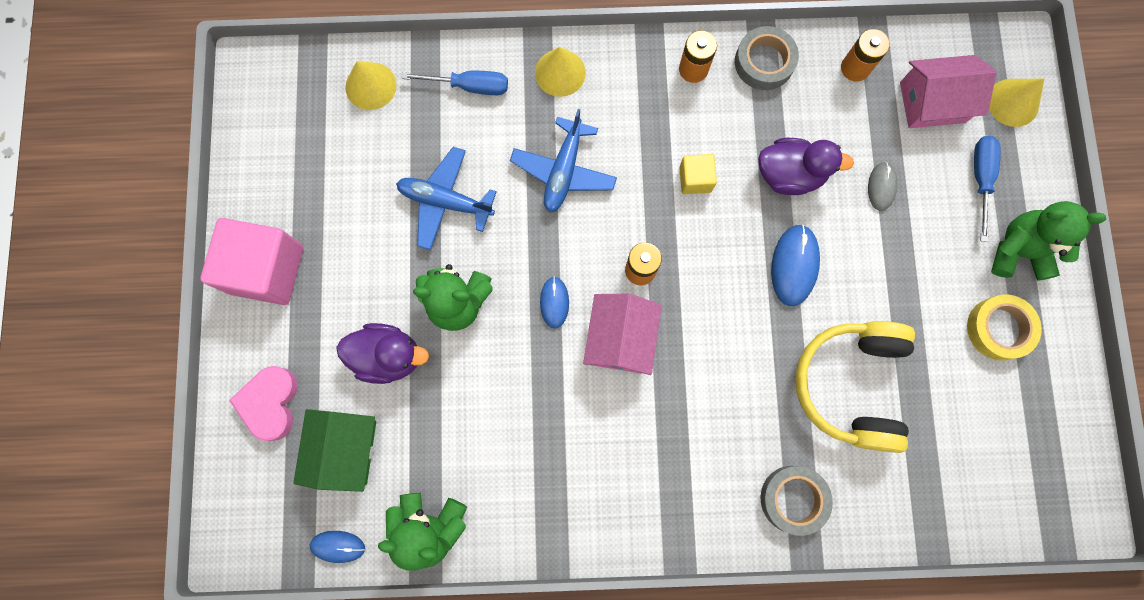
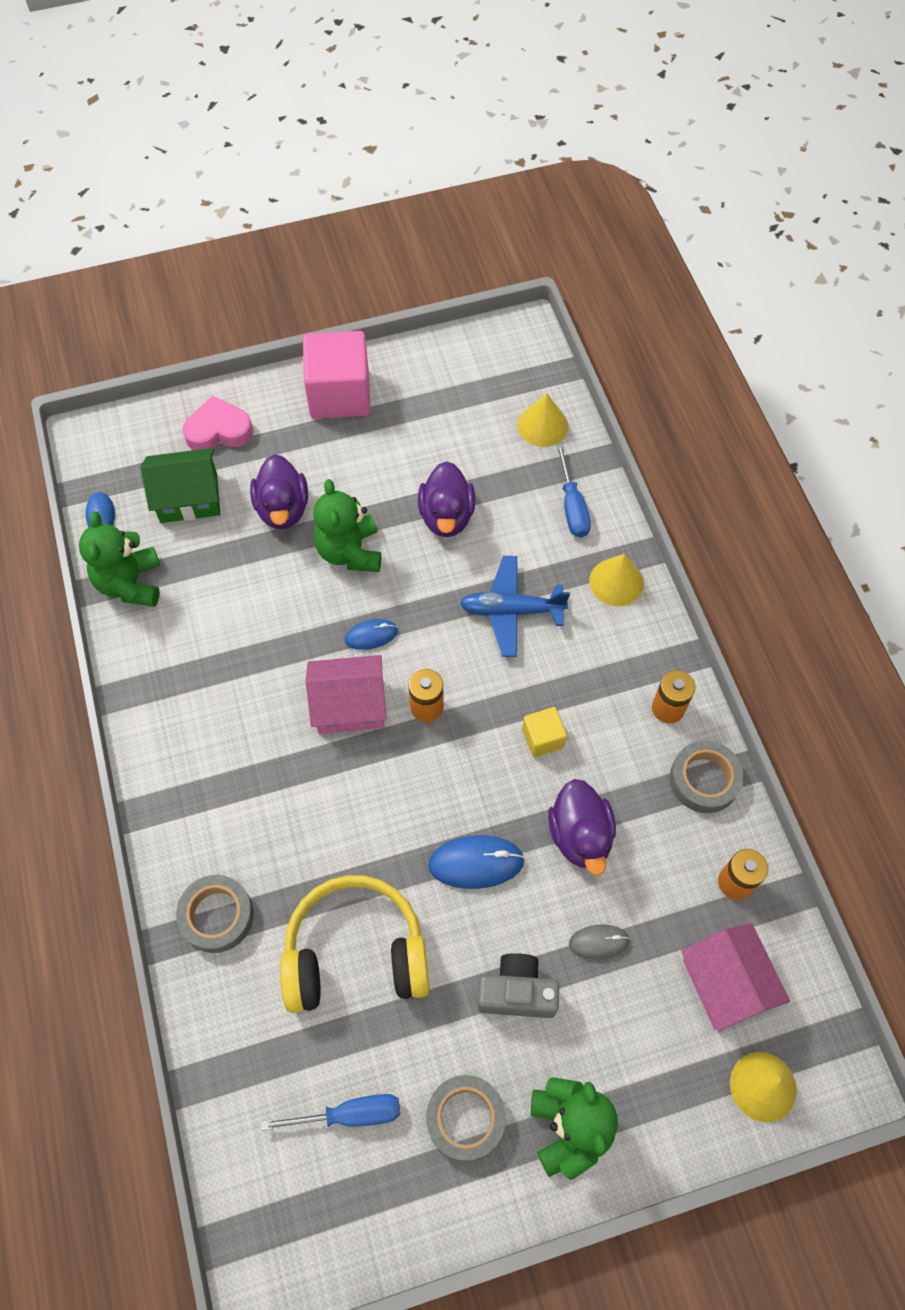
camera: 75 degrees right, 15 degrees down
(445, 202) = (446, 516): blue plane -> purple duck
(908, 262) = (517, 992): none -> grey camera
(980, 179) = (647, 1061): blue screwdriver -> blue screwdriver (350, 1114)
(998, 329) = (465, 1118): yellow tape -> grey tape

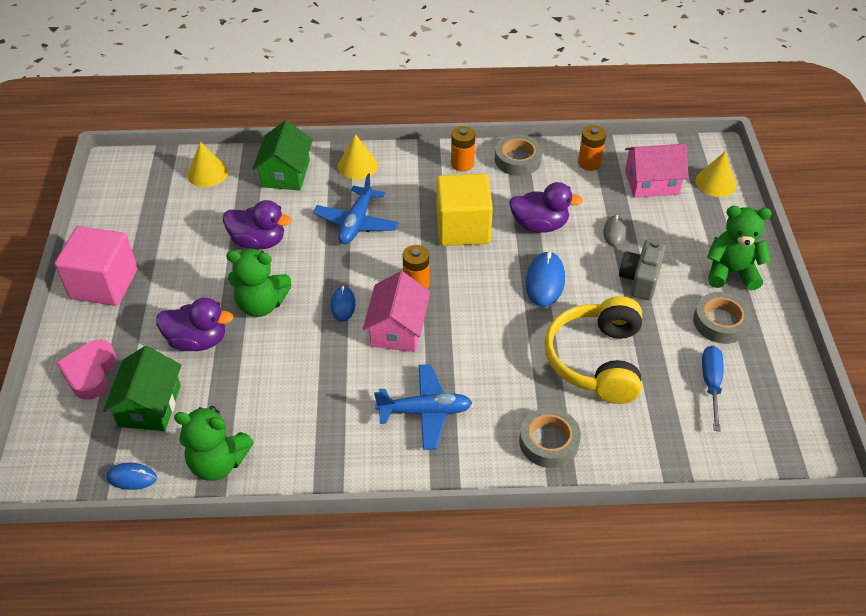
camera: 75 degrees left, 15 degrees down
(233, 766) = (425, 412): none -> blue plane
(543, 738) = (463, 228): yellow cube -> yellow cube, size x2.05
(572, 506) = (286, 173): blue screwdriver -> green house

